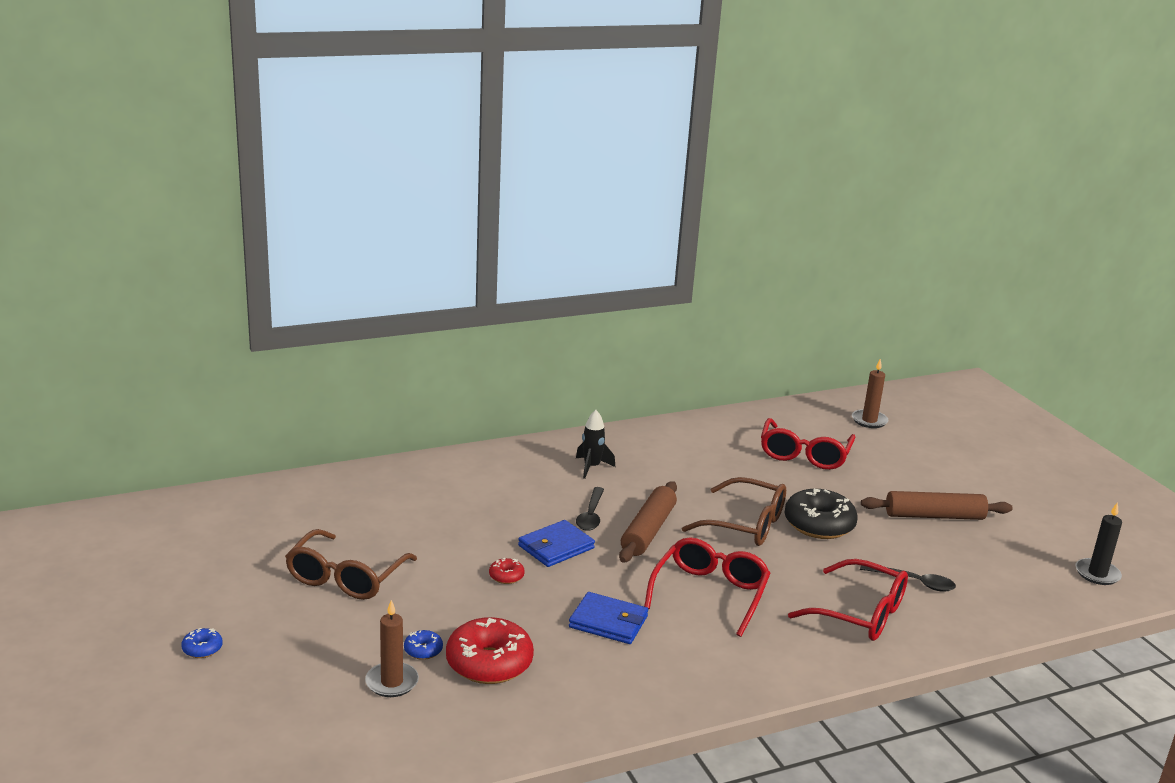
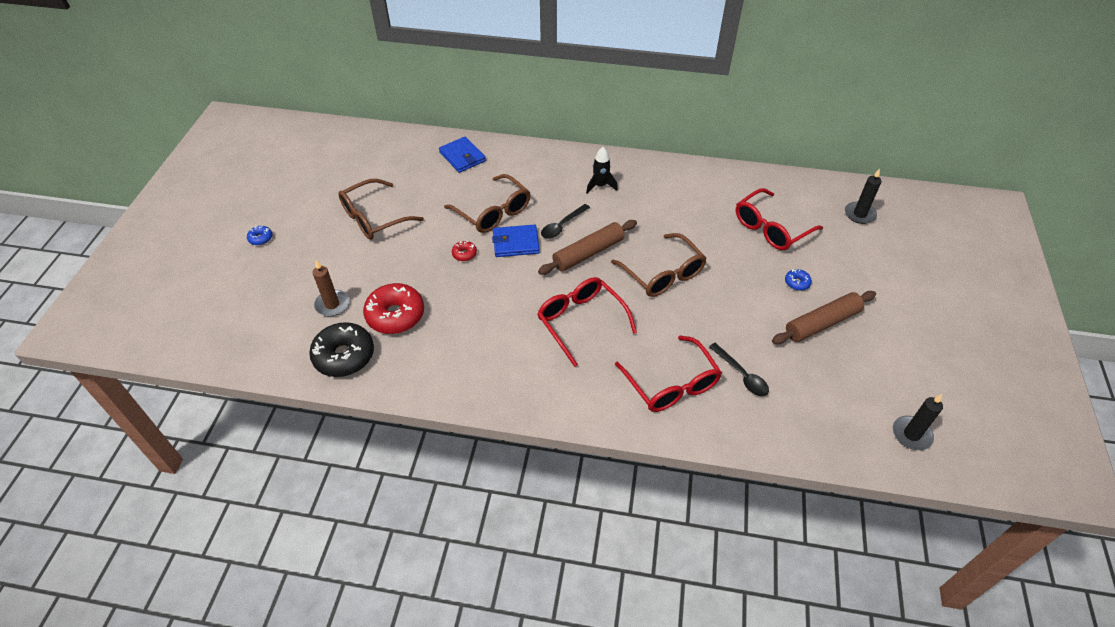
camera: 35 degrees right, 25 degrees up
(423, 650) = (368, 289): blue donut -> blue donut (797, 283)
(496, 527) = (493, 212): none -> brown glasses
(608, 622) = (493, 315): blue wallet -> blue wallet (462, 157)
(710, 593) = (580, 321): red glasses -> red glasses turned 90 degrees counterclockwise
(819, 525) = (718, 295): black donut -> black donut (344, 356)
(869, 421) = (859, 214): brown candle -> black candle
(934, 516) = (822, 323): brown rolling pin -> brown rolling pin turned 60 degrees counterclockwise

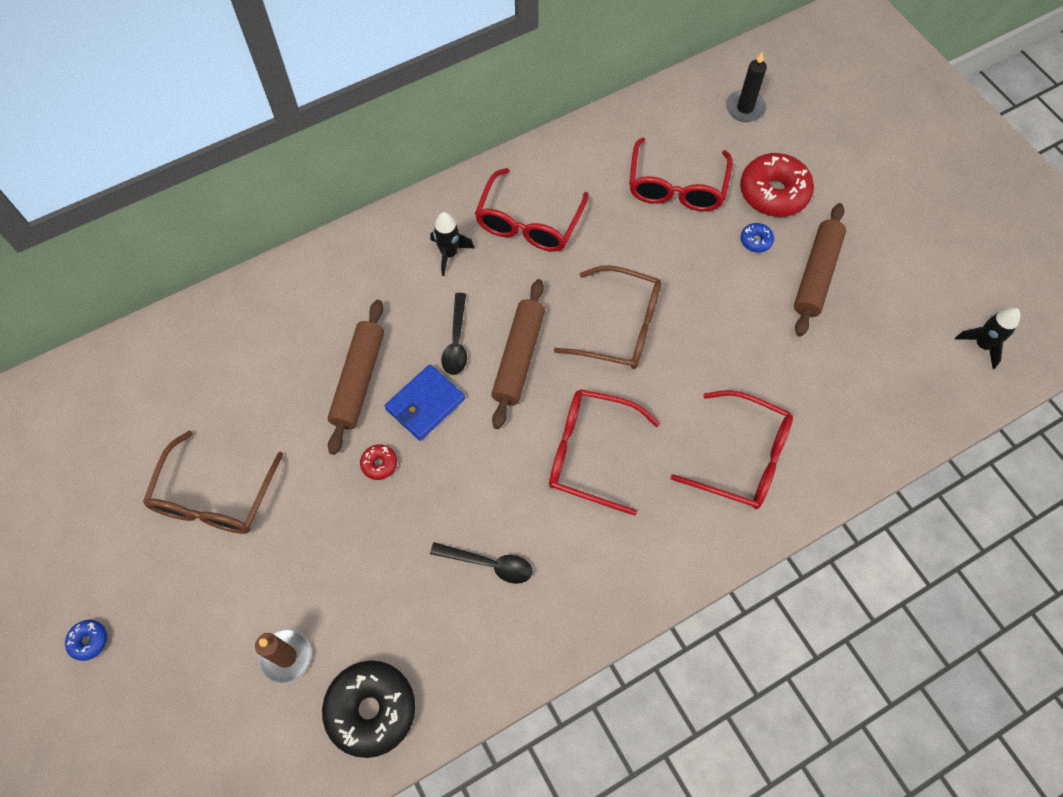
camera: 40 degrees left, 15 degrees up
(395, 315) = (378, 608): red donut -> red donut (773, 193)
(462, 157) = (240, 326): blue wallet -> none
(493, 212) = (358, 380): brown glasses -> brown rolling pin
(660, 196) = (528, 223): none -> red glasses
(741, 375) = (795, 394): black spoon -> black spoon (489, 564)
(911, 434) = (982, 345): black candle -> black rocket

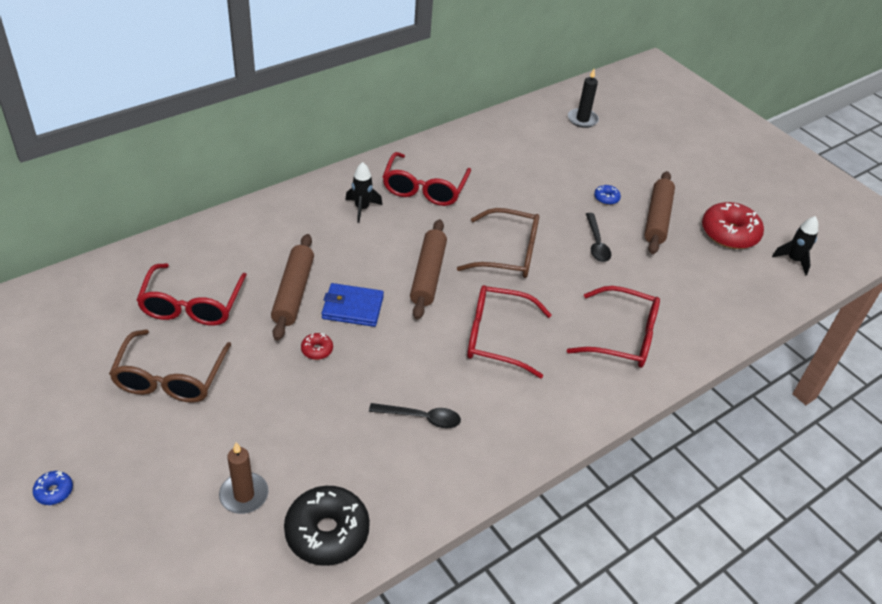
camera: 10 degrees left, 20 degrees down
(425, 404) = (352, 307): blue wallet -> blue wallet turned 60 degrees clockwise
(456, 341) = (374, 265): black spoon -> black spoon (596, 243)
(676, 187) = (538, 166): red glasses -> red glasses (192, 305)
(773, 193) = (614, 169): red donut -> red donut (729, 233)

